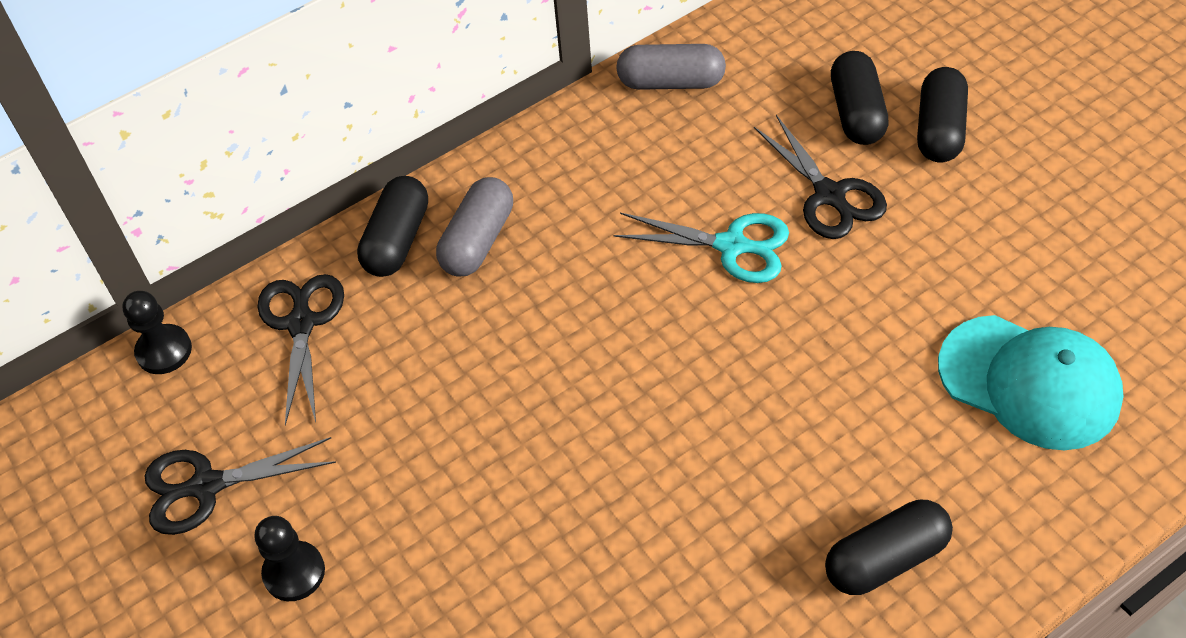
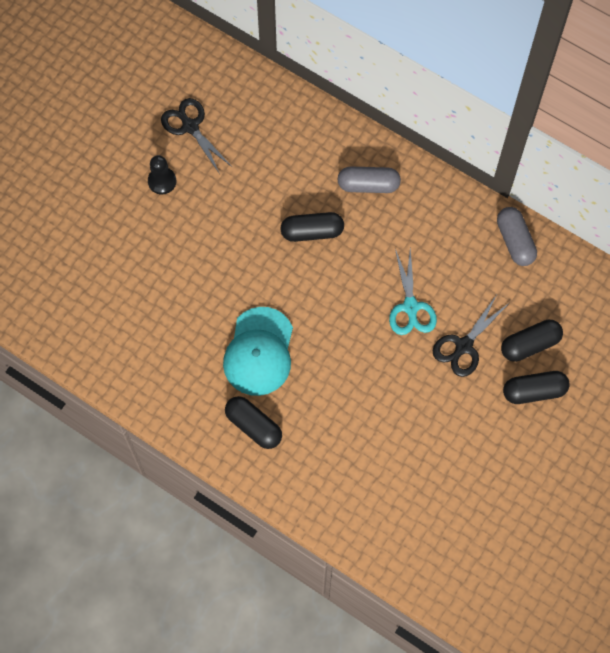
camera: 65 degrees right, 15 degrees up
(164, 351) = (252, 74): black pawn -> none
(301, 323) = (289, 126): black scissors -> none
(397, 240) = (354, 147): black capsule -> black capsule (312, 232)
(1029, 382) = (377, 471): turquoise cap -> turquoise cap (259, 352)

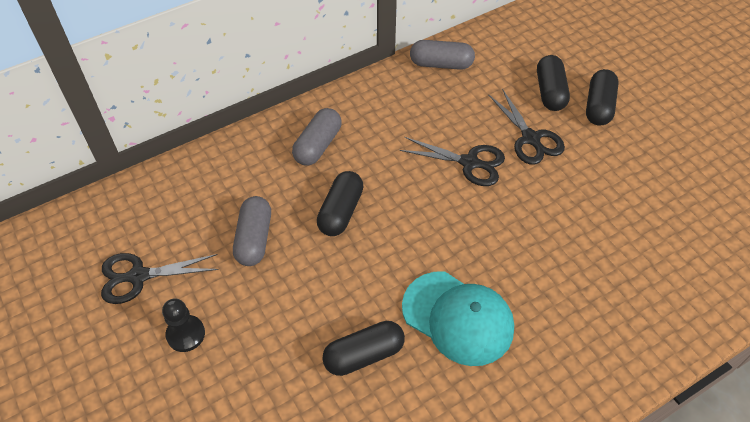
camera: 65 degrees left, 15 degrees down
(253, 426) = (549, 361): black capsule -> black capsule (364, 355)
(257, 184) = (254, 239): none -> grey capsule
(410, 307) = (470, 163): turquoise scissors -> black scissors

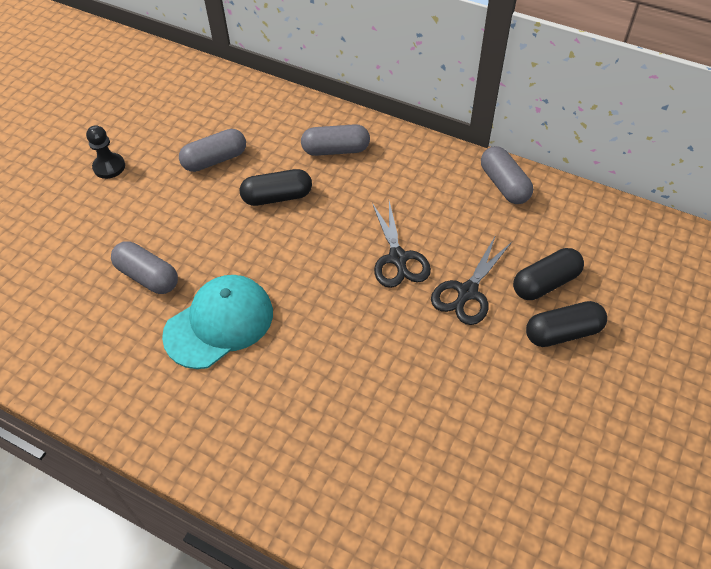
camera: 60 degrees right, 0 degrees up
(138, 276) = (142, 118): black scissors -> none
(364, 355) = (148, 276): black capsule -> grey capsule
(458, 318) = (219, 323): turquoise cap -> turquoise cap turned 135 degrees counterclockwise

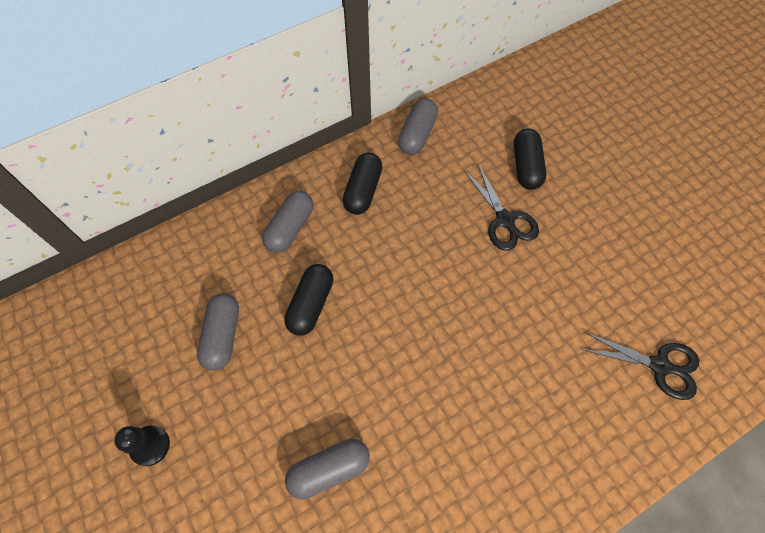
camera: 60 degrees left, 10 degrees up
(219, 323) = (425, 427): turquoise cap -> none
(398, 258) = (443, 248): black scissors -> black scissors (660, 366)
(504, 185) = (417, 135): grey capsule -> grey capsule turned 75 degrees counterclockwise
(563, 333) = (574, 183): black capsule -> black capsule (363, 191)

